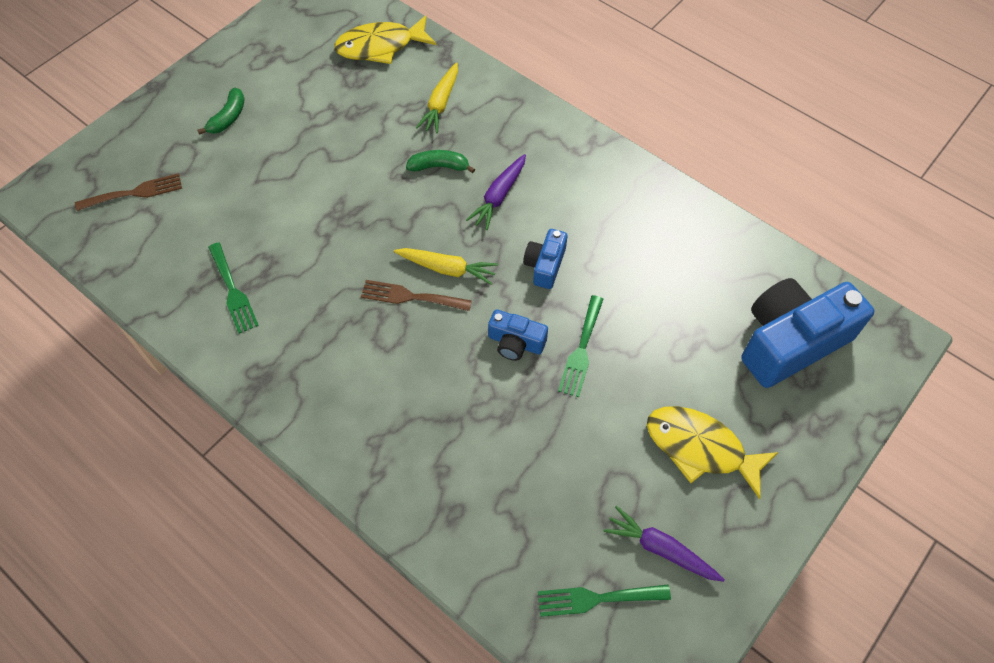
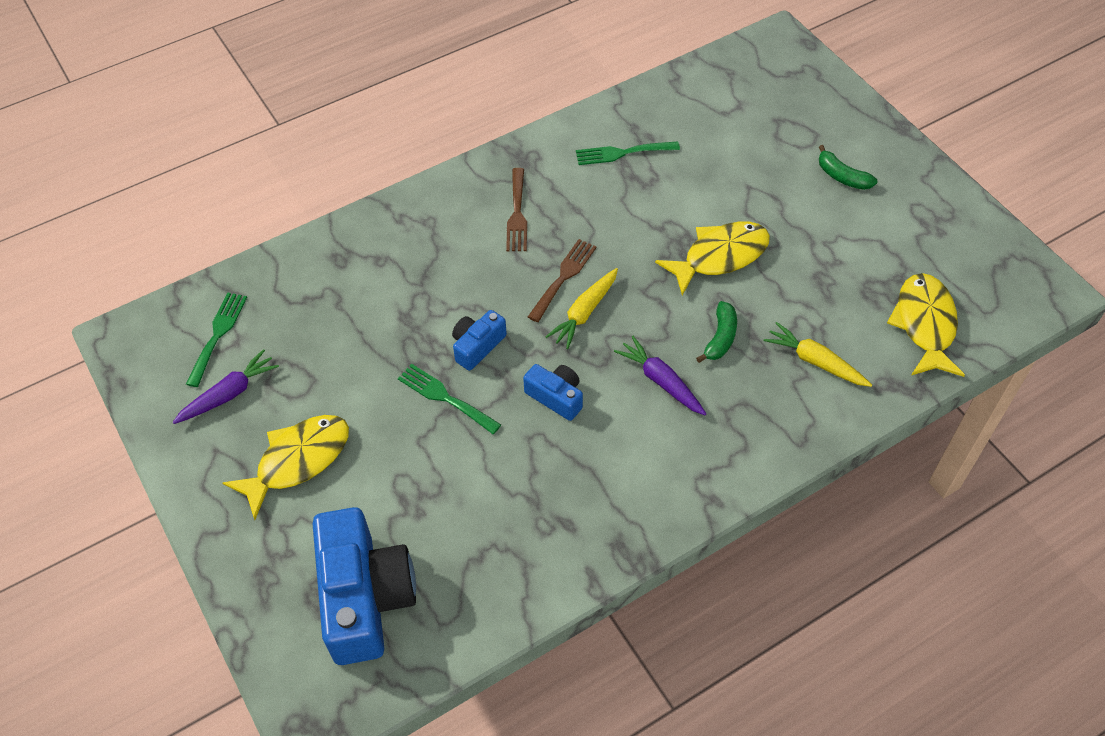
camera: 110 degrees right, 5 degrees down
(134, 193) = (761, 100): brown fork -> brown fork (517, 214)
(349, 185) = (720, 256): none -> yellow fish

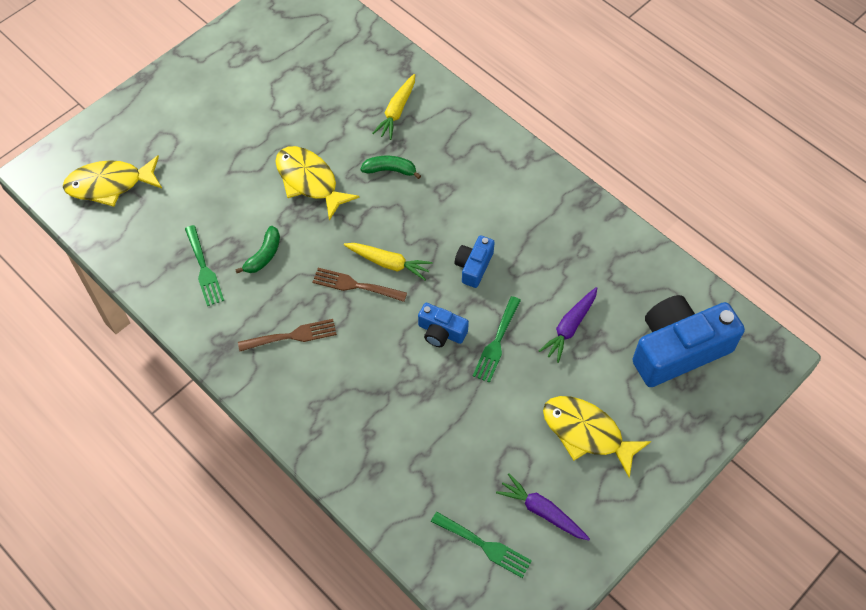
camera: 105 degrees left, 5 degrees up
(218, 335) = (485, 546): green fork -> green fork turned 150 degrees counterclockwise
(661, 381) = (440, 201): purple carrot -> purple carrot (570, 327)
(842, 176) = (207, 111): green banana -> green banana (264, 255)
(925, 324) = (347, 52): yellow fish -> yellow fish (110, 184)

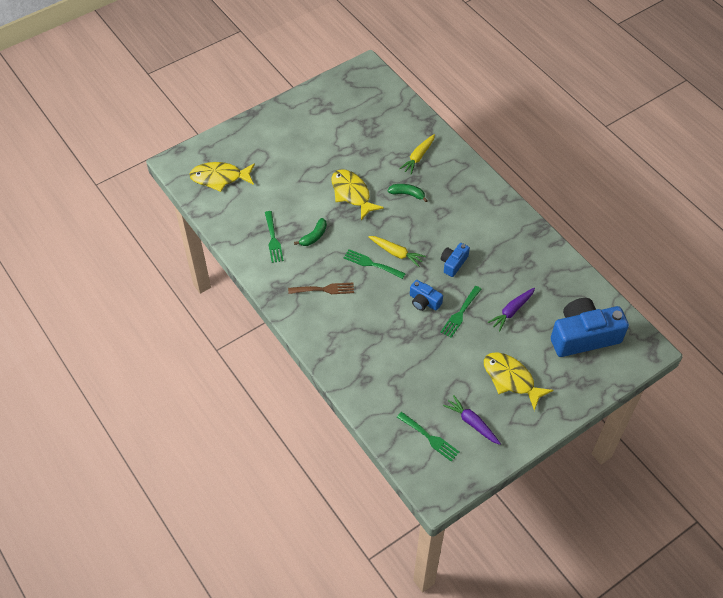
camera: 10 degrees right, 5 degrees down
(355, 285) = (371, 264): brown fork -> green fork

